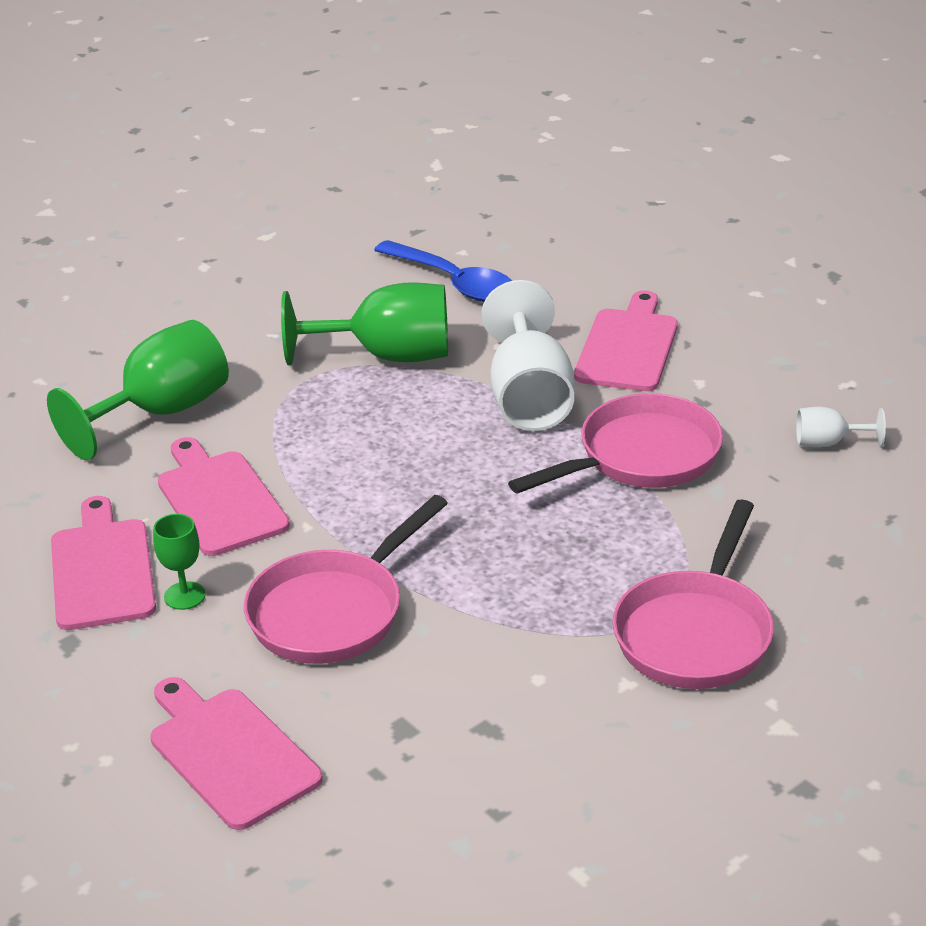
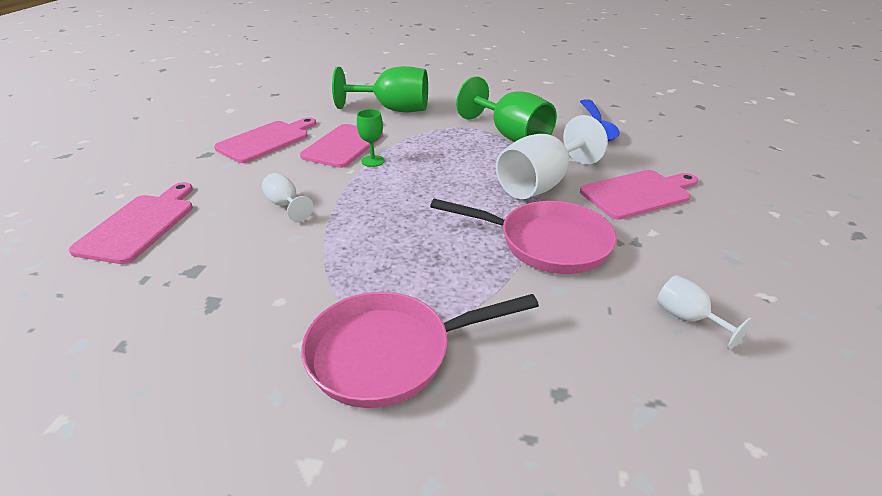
camera: 50 degrees right, 0 degrees up
(184, 596) = (263, 164): green goblet -> green goblet (373, 161)
(333, 611) = (286, 205): pink pan -> white goblet

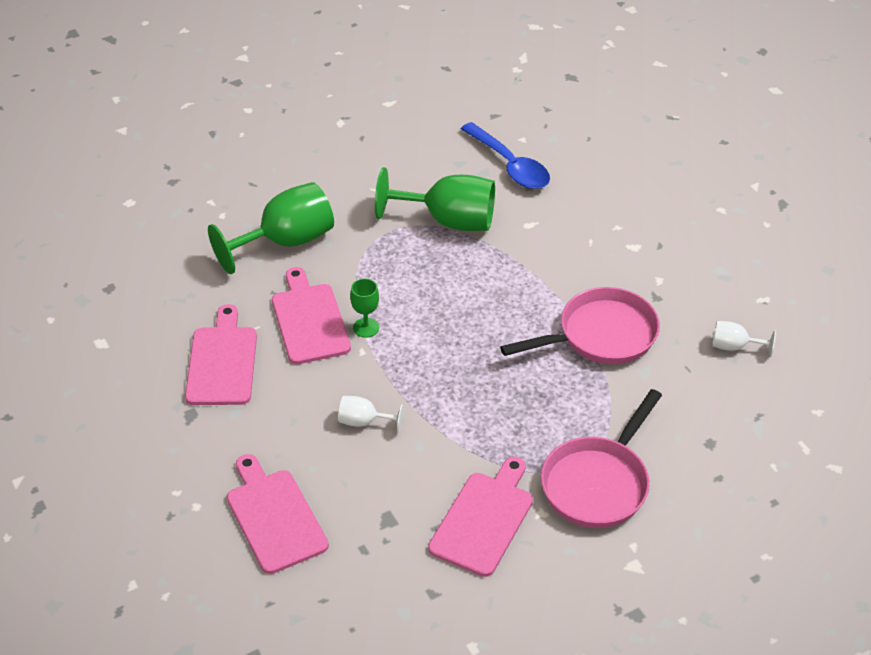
camera: 40 degrees left, 10 degrees up
(541, 184) = (537, 273): white goblet -> none
(638, 194) = (617, 241): pink cutting board -> pink cutting board (484, 520)

